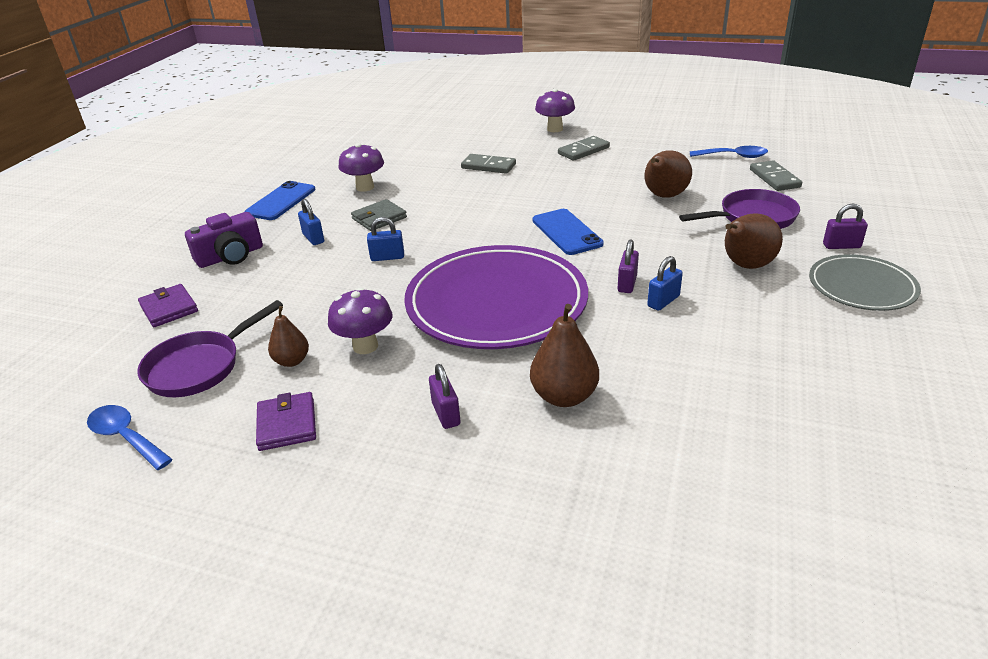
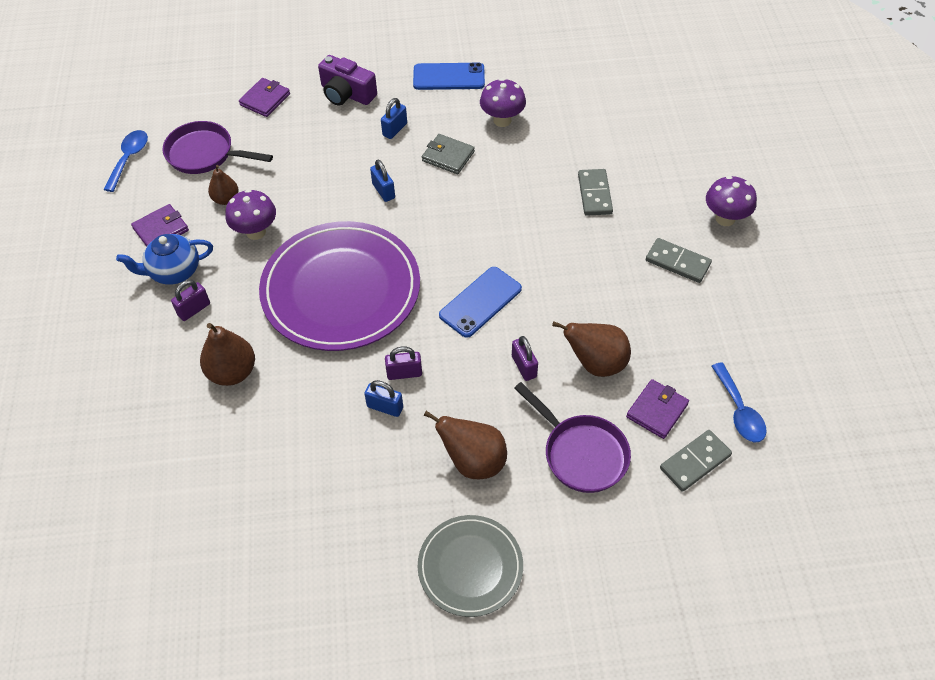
camera: 65 degrees right, 20 degrees up
(370, 423) = (174, 271): none -> blue teapot
(721, 182) = (657, 410): none -> purple wallet
(841, 246) = (550, 544): purple padlock -> purple padlock (524, 366)

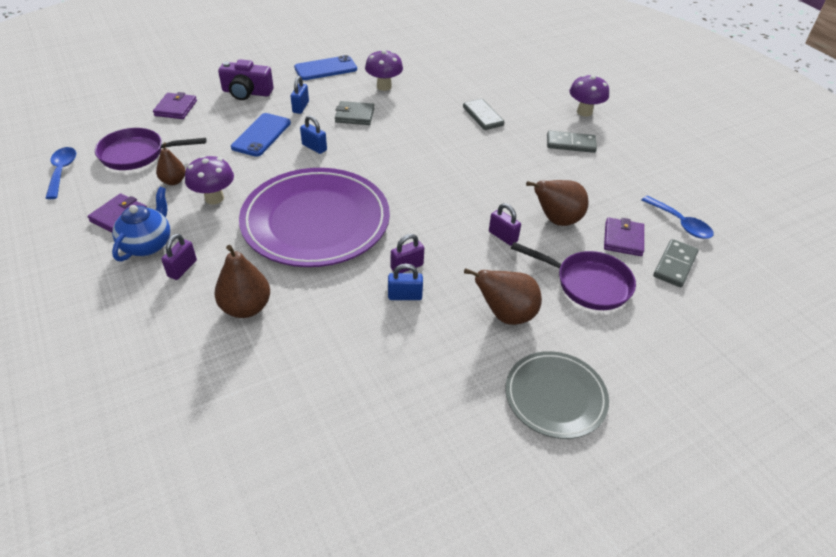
camera: 25 degrees left, 10 degrees down
(174, 271) = (147, 244): blue teapot -> blue teapot turned 150 degrees clockwise
(480, 302) = (440, 202): blue phone -> blue phone (261, 135)

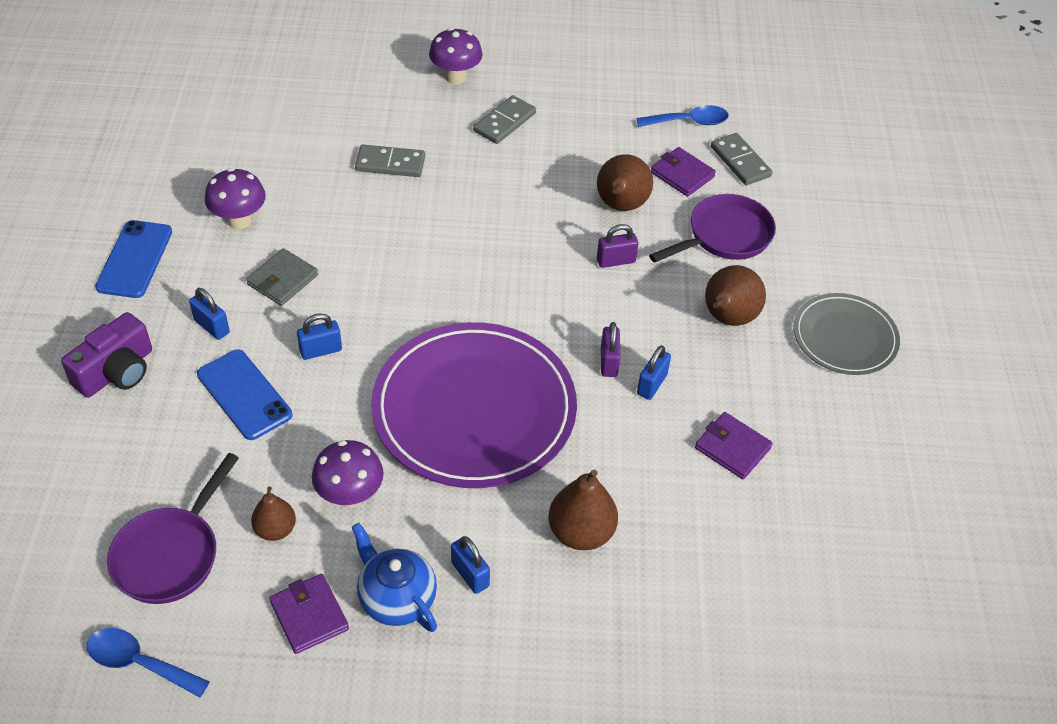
camera: 60 degrees left, 5 degrees up
(176, 108) = (83, 471): purple wallet -> purple wallet (732, 448)
(182, 268) = (470, 574): purple padlock -> blue padlock

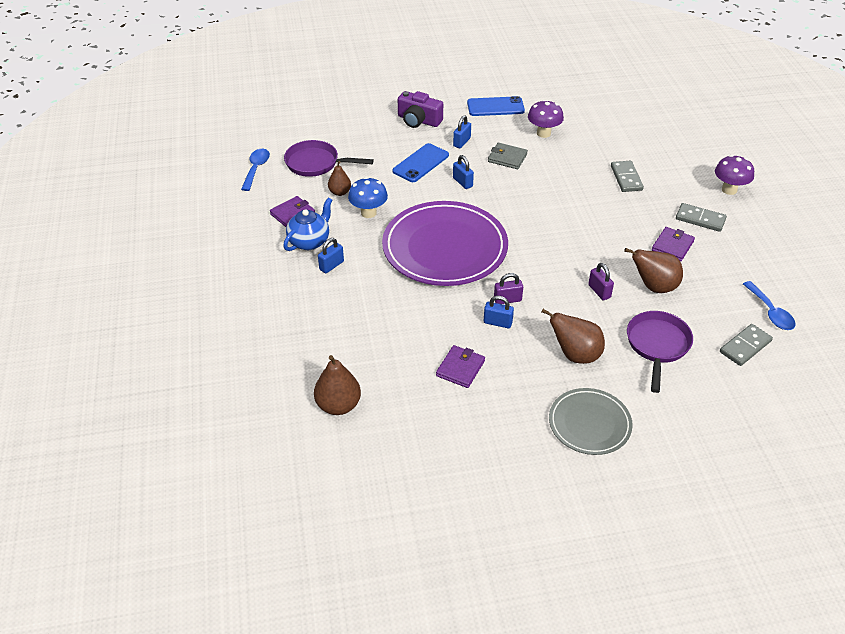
camera: 80 degrees right, 5 degrees down
(350, 496) = (368, 213): purple mushroom -> blue mushroom
(581, 532) = (372, 305): brown pear -> brown pear (338, 405)
(682, 174) = (708, 315): purple wallet -> purple wallet (672, 246)
(725, 236) = (657, 345): purple pan -> purple pan turned 120 degrees counterclockwise

